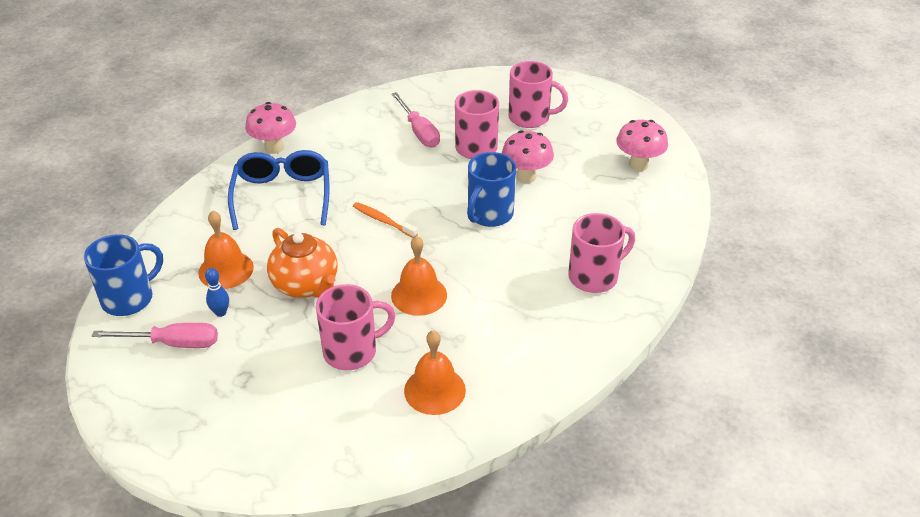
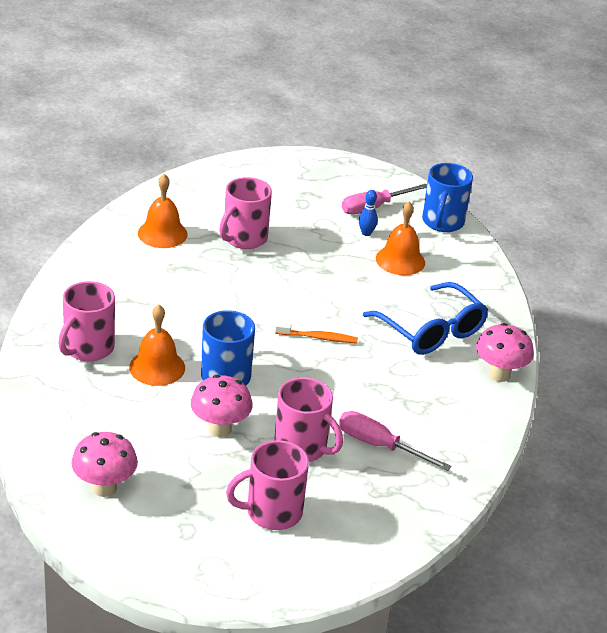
camera: 145 degrees right, 5 degrees down
(306, 285) = (325, 268): orange teapot -> none
(419, 295) = (229, 288): orange bell -> orange bell (157, 367)

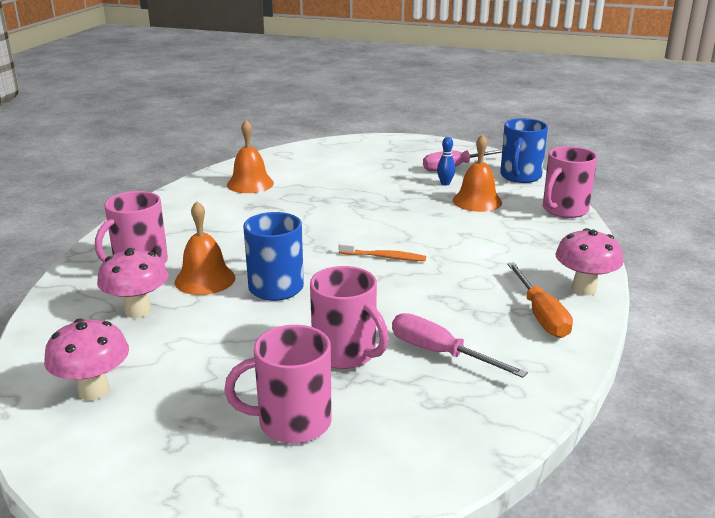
camera: 10 degrees right, 10 degrees down
(220, 429) = (254, 334): pink mushroom -> pink mushroom (138, 311)
(244, 238) = (326, 187): pink mug -> pink mug (564, 210)
(431, 330) = (506, 252): blue glasses -> none
(461, 404) = (541, 315): none -> orange screwdriver

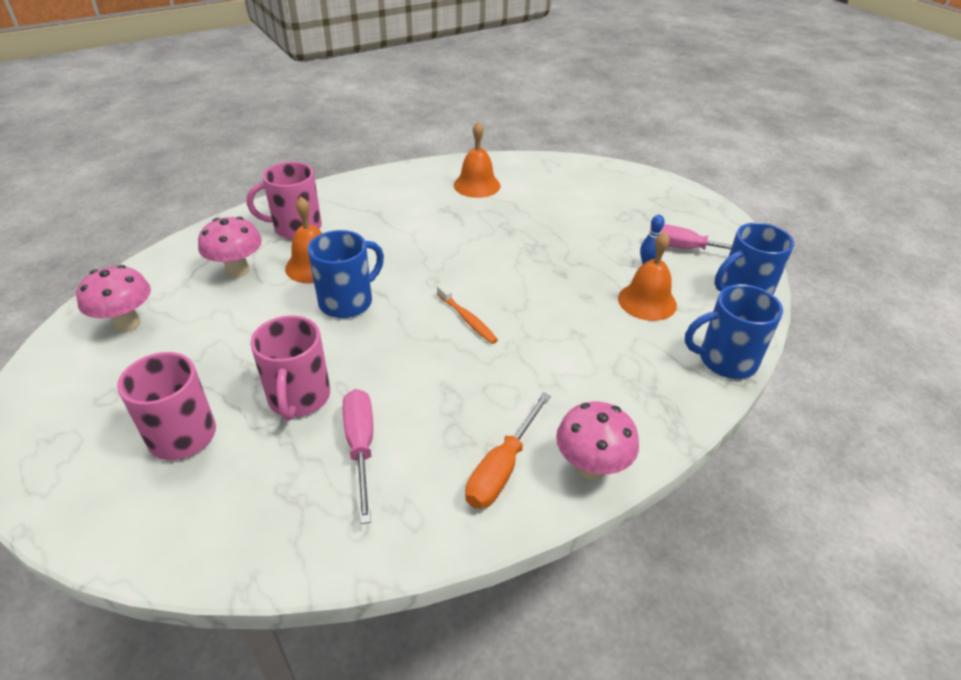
camera: 40 degrees right, 15 degrees up
(564, 210) = (725, 360): pink mug -> blue mug

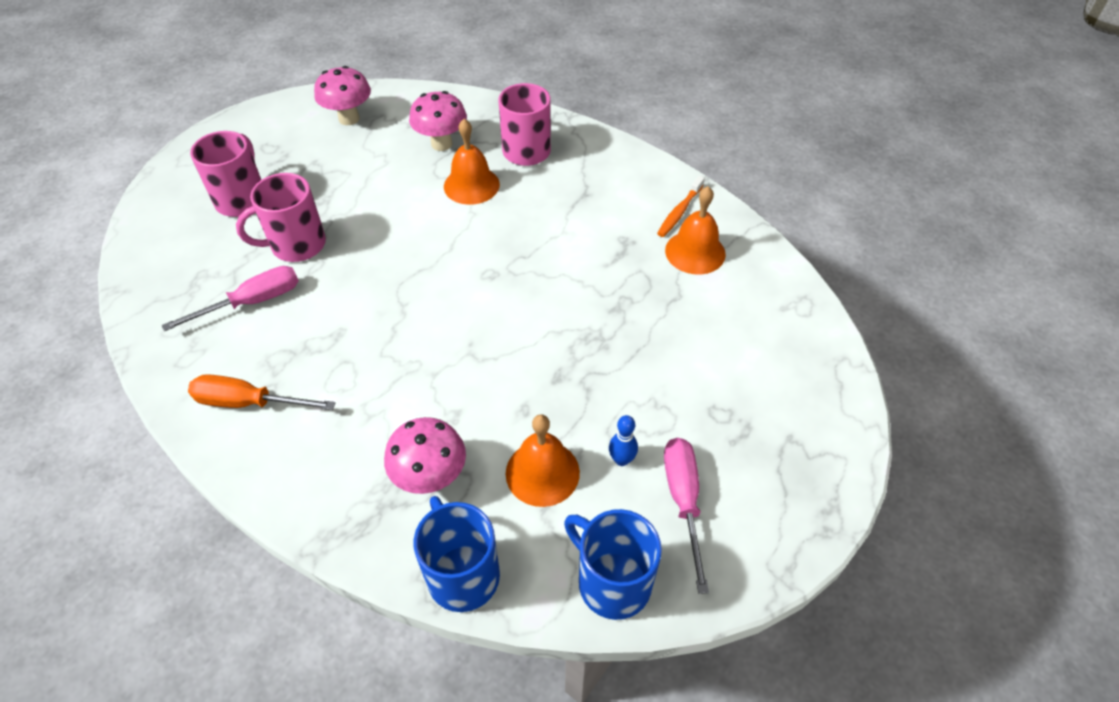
camera: 70 degrees right, 10 degrees up
(347, 301) = (430, 227): blue mug -> none
(467, 319) = (440, 319): orange toothbrush -> orange toothbrush (679, 211)
(591, 467) = (263, 470): pink mushroom -> pink mushroom (430, 478)

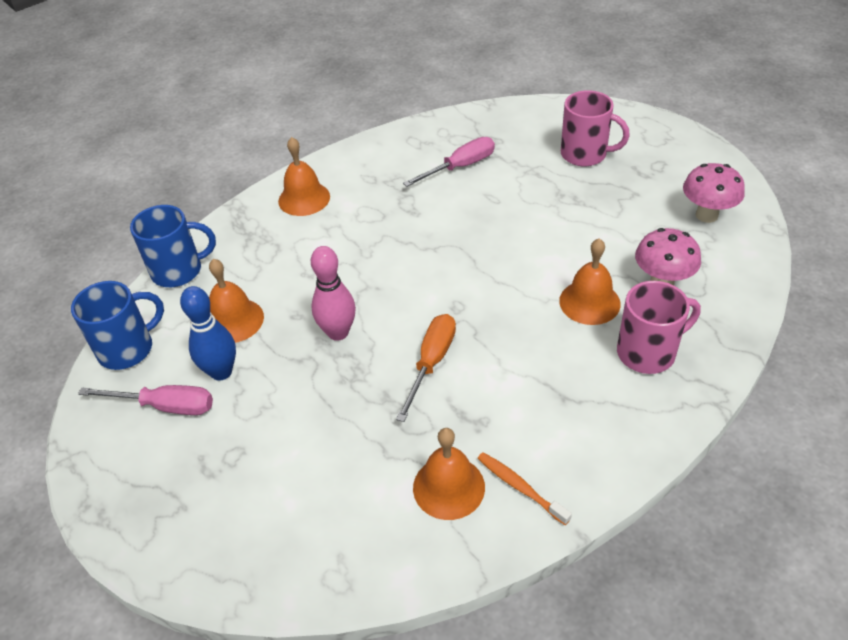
camera: 105 degrees right, 5 degrees down
(248, 402) = (362, 171): orange screwdriver -> orange screwdriver (431, 362)
(252, 302) = (460, 167): pink screwdriver -> pink screwdriver turned 105 degrees counterclockwise
(296, 245) = (521, 187): pink mug -> none
(306, 458) = (304, 198): none -> orange bell
(430, 478) = (259, 258): pink mushroom -> none
(542, 364) = (338, 332): none -> pink bowling pin
(621, 460) = (221, 372): blue bowling pin -> blue bowling pin, size x1.78

